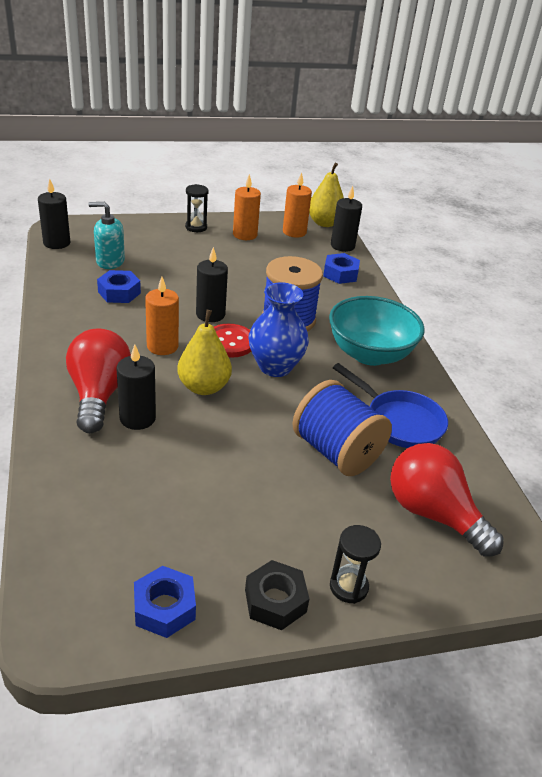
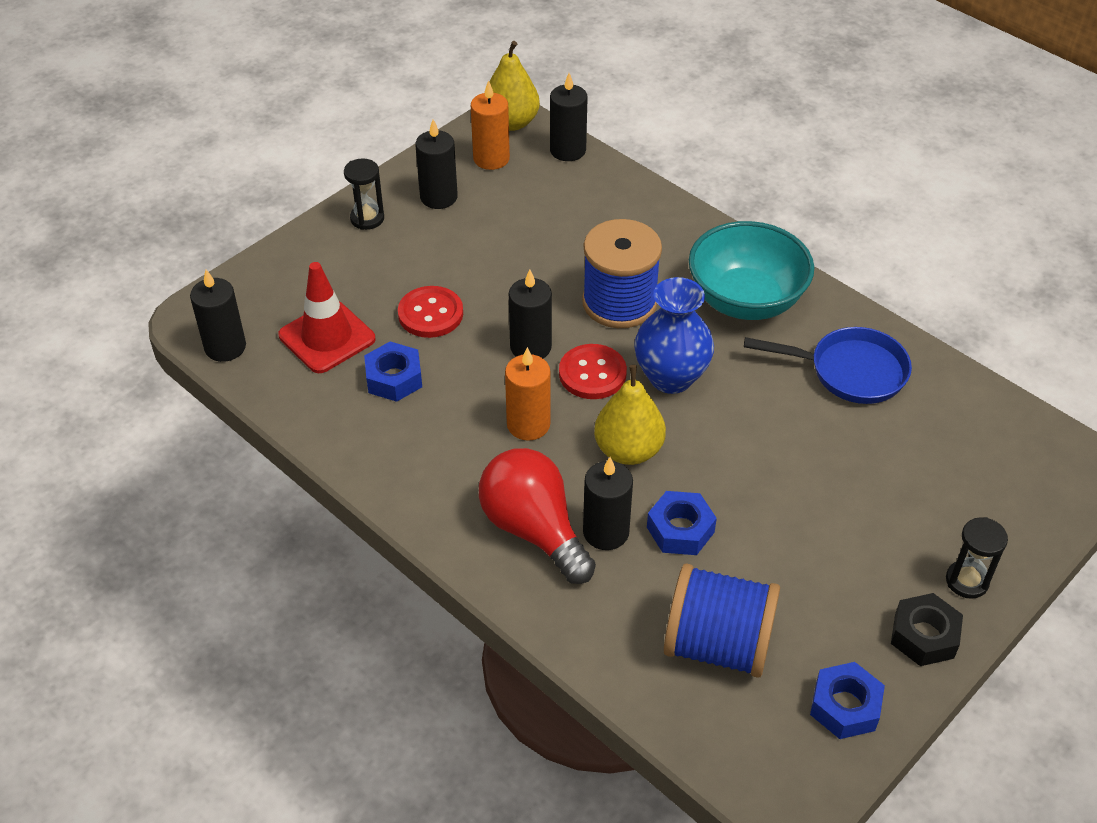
camera: 30 degrees left, 10 degrees up
(110, 261) = (327, 337): turquoise soap dispenser -> red traffic cone
(175, 276) = (430, 314): none -> red button
(245, 235) = (439, 197): orange candle -> black candle
(336, 452) = (828, 446): blue spool -> blue spool (717, 645)
(340, 274) = (608, 198): blue nut -> blue nut (680, 530)
(433, 514) = (968, 459): red light bulb -> none

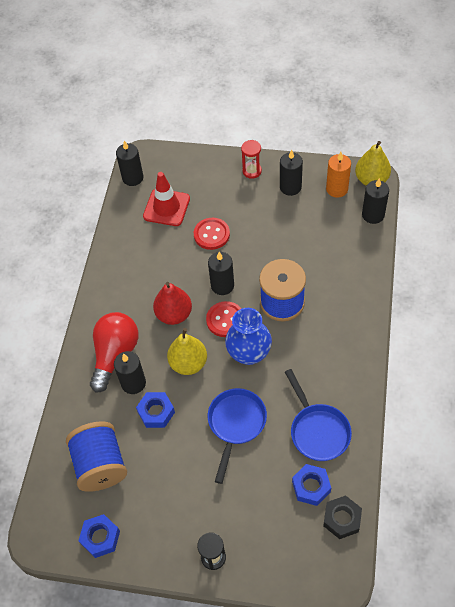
camera: 60 degrees right, 10 degrees up
(367, 218) = (252, 171): black hourglass -> red hourglass
(394, 378) = (162, 247): blue nut -> blue nut (311, 487)
(528, 424) = (174, 314): orange candle -> red pear
(745, 300) = (330, 355): turquoise bowl -> none
(773, 449) = (236, 424): none -> blue pan
(924, 636) = (165, 553): black nut -> black nut (342, 519)

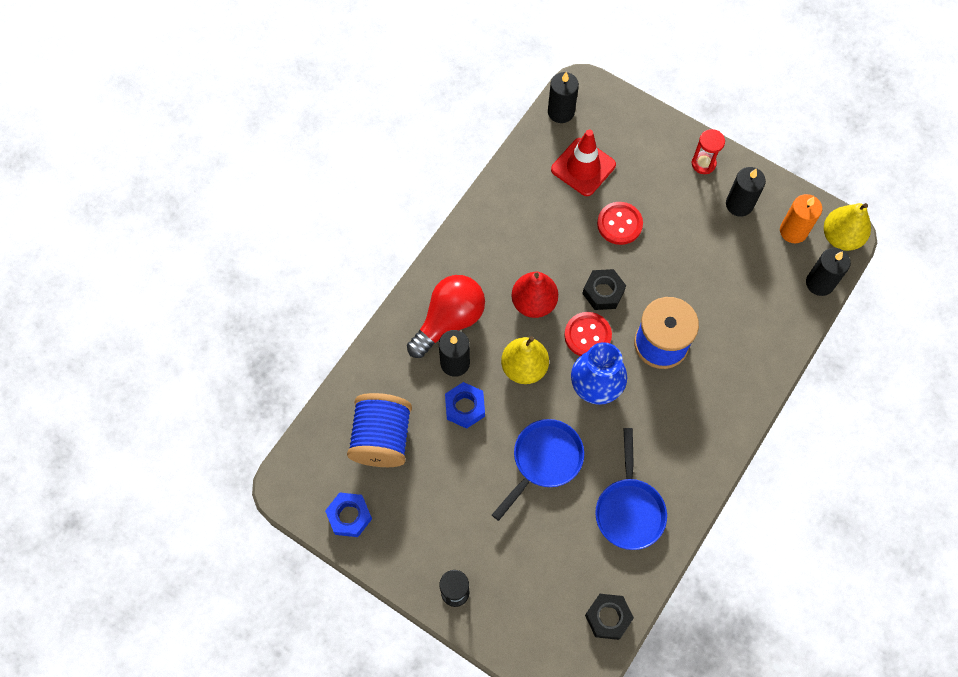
camera: 20 degrees right, 10 degrees up
(222, 285) = (603, 292): black candle -> black nut
(311, 487) = (592, 567): blue nut -> none

